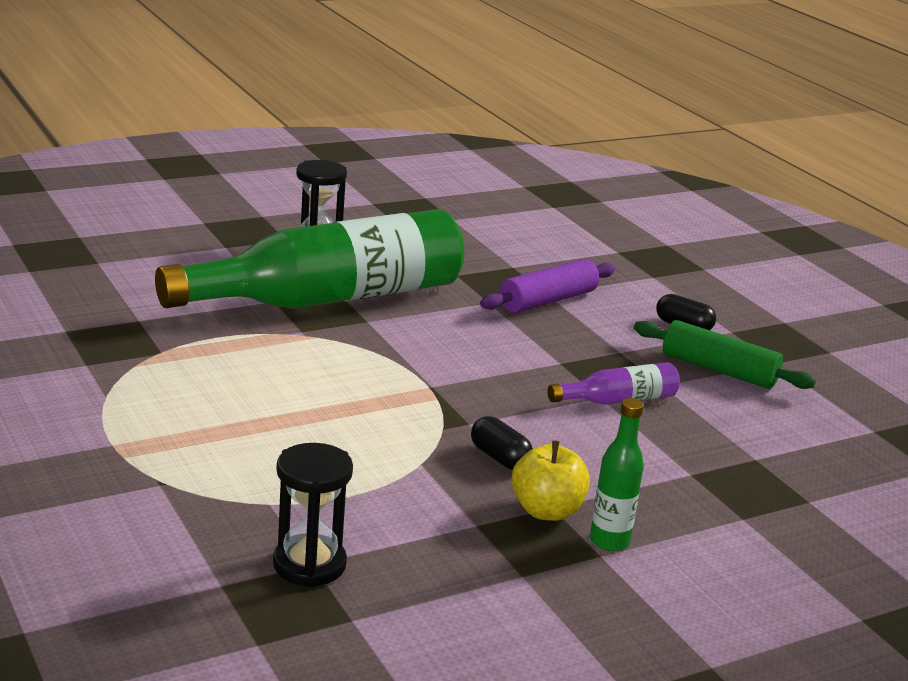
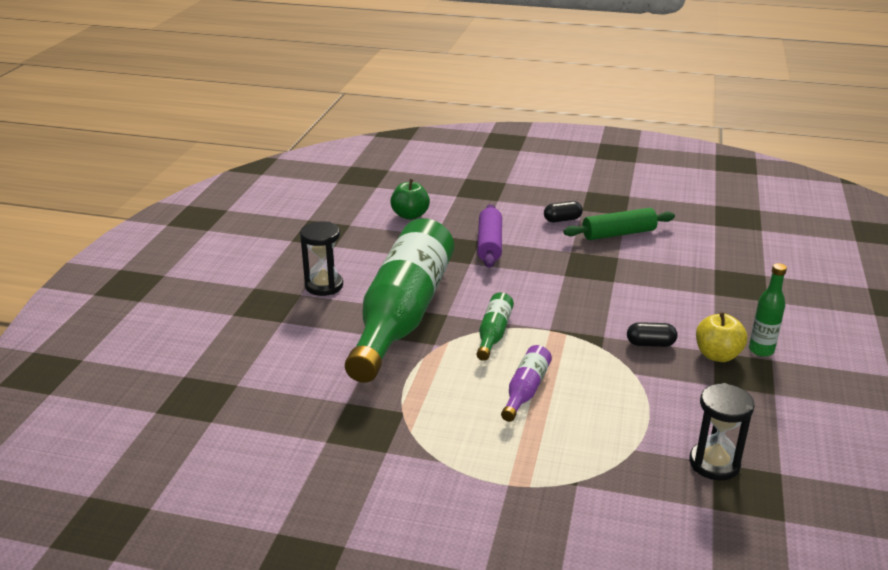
camera: 45 degrees left, 5 degrees up
(370, 356) = (493, 333): none -> green bottle
(527, 241) = (410, 215): none -> green apple
(618, 400) = (622, 278): purple bottle -> purple bottle (526, 390)

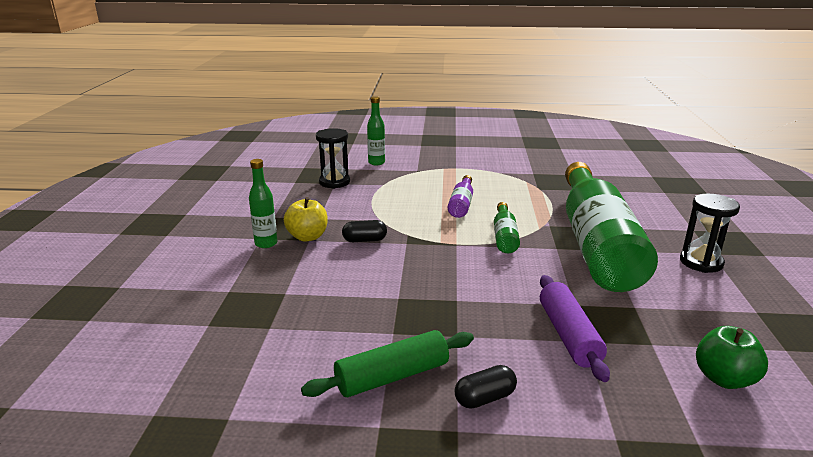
camera: 170 degrees right, 5 degrees down
(650, 520) = (376, 163): none -> green bottle

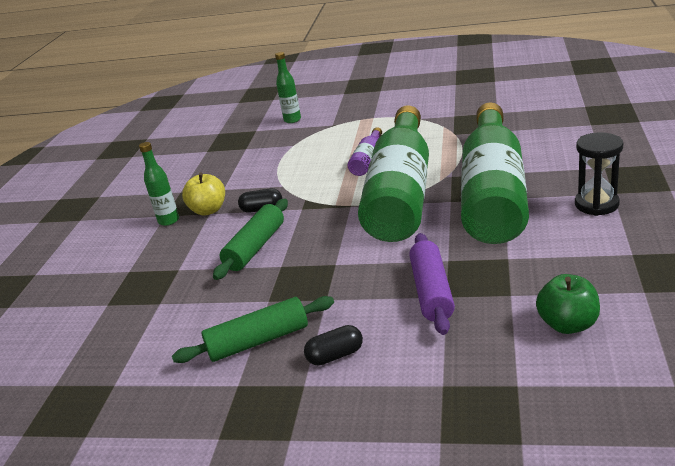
camera: 10 degrees right, 5 degrees up
(334, 182) = (245, 147): black hourglass -> none
(366, 277) = (255, 247): none -> green rolling pin
(504, 236) = (401, 192): green bottle -> green bottle, size x2.50

